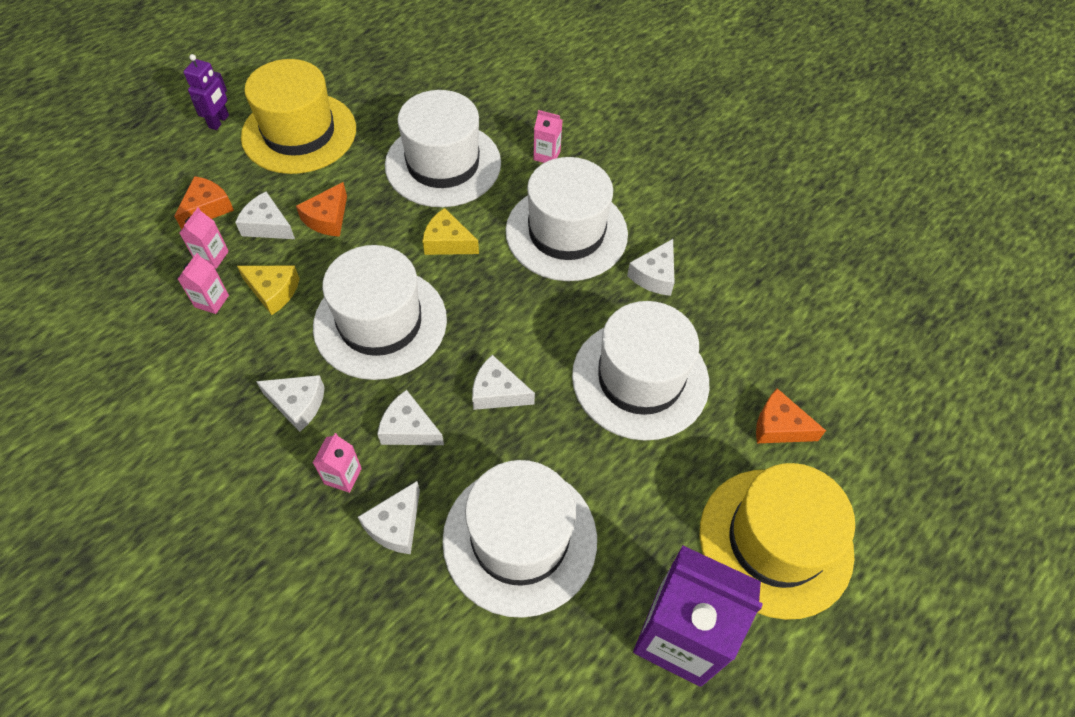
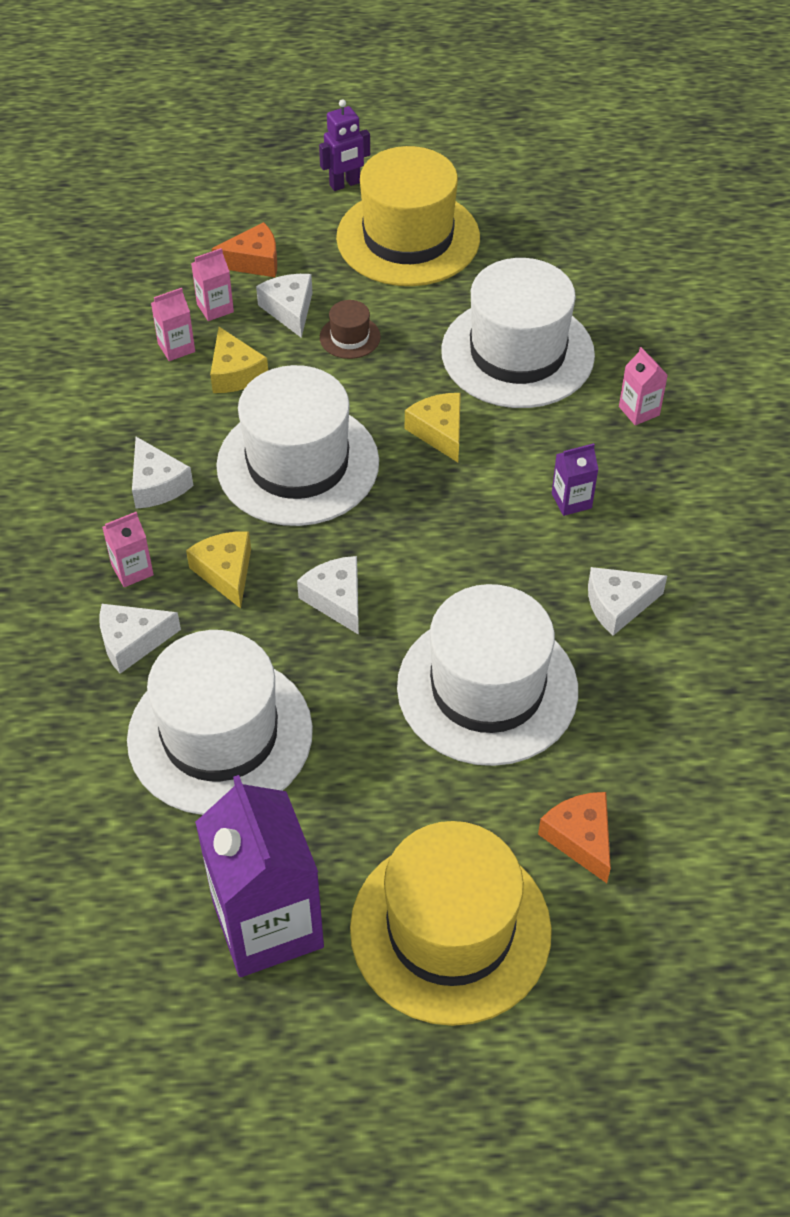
camera: 45 degrees right, 5 degrees down
(327, 218) = (350, 337): orange cheese -> brown hat
(409, 428) = (226, 572): white cheese -> yellow cheese
(566, 232) = (571, 501): white hat -> purple carton

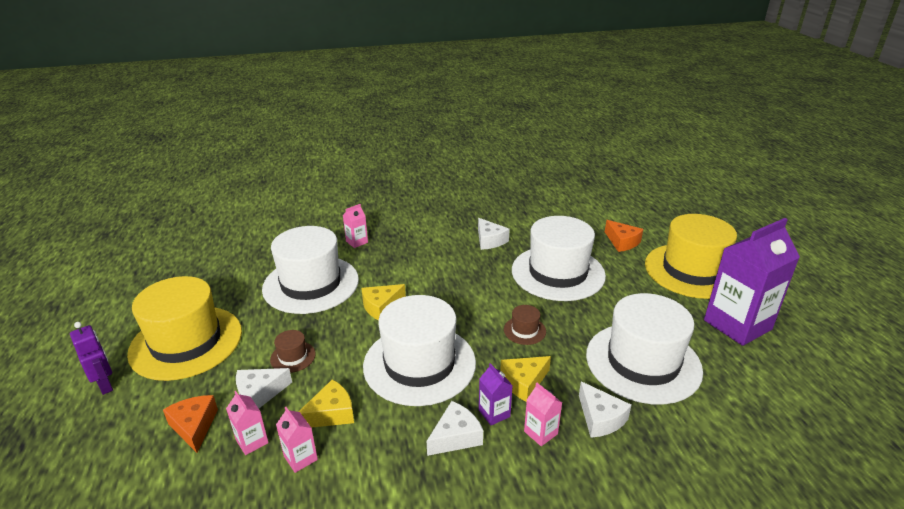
camera: 100 degrees left, 20 degrees down
(336, 599) = (524, 330): white cheese -> brown hat
(571, 501) = (426, 257): purple carton -> purple carton (494, 413)
(580, 838) = (622, 242): orange cheese -> orange cheese turned 90 degrees counterclockwise

